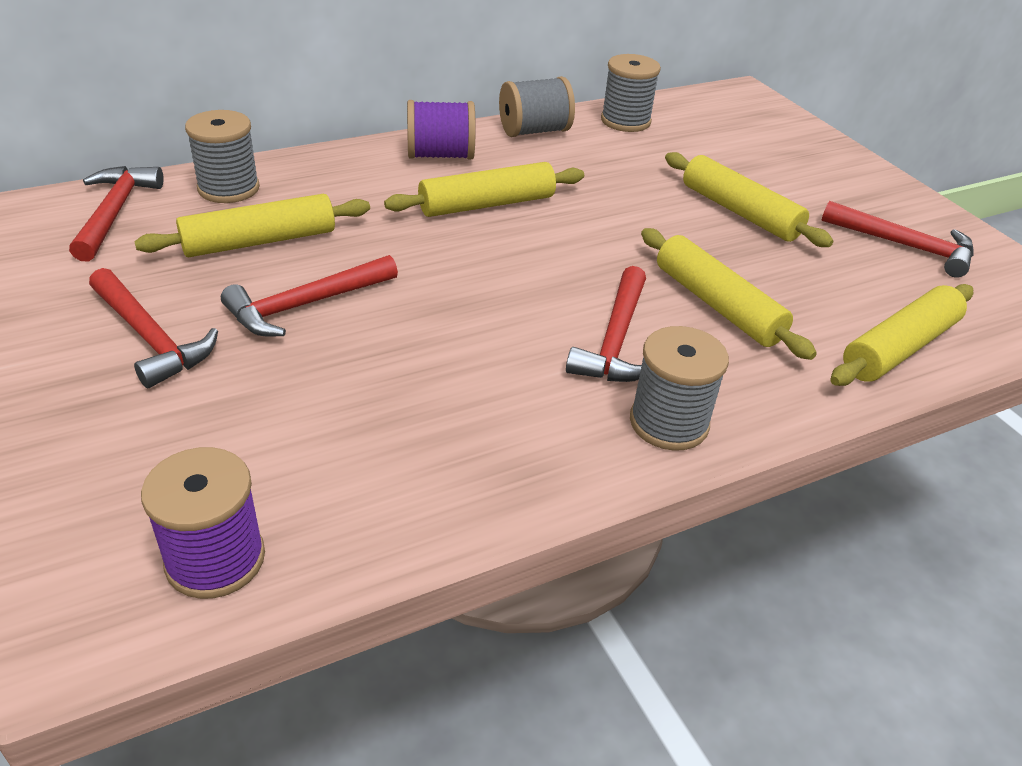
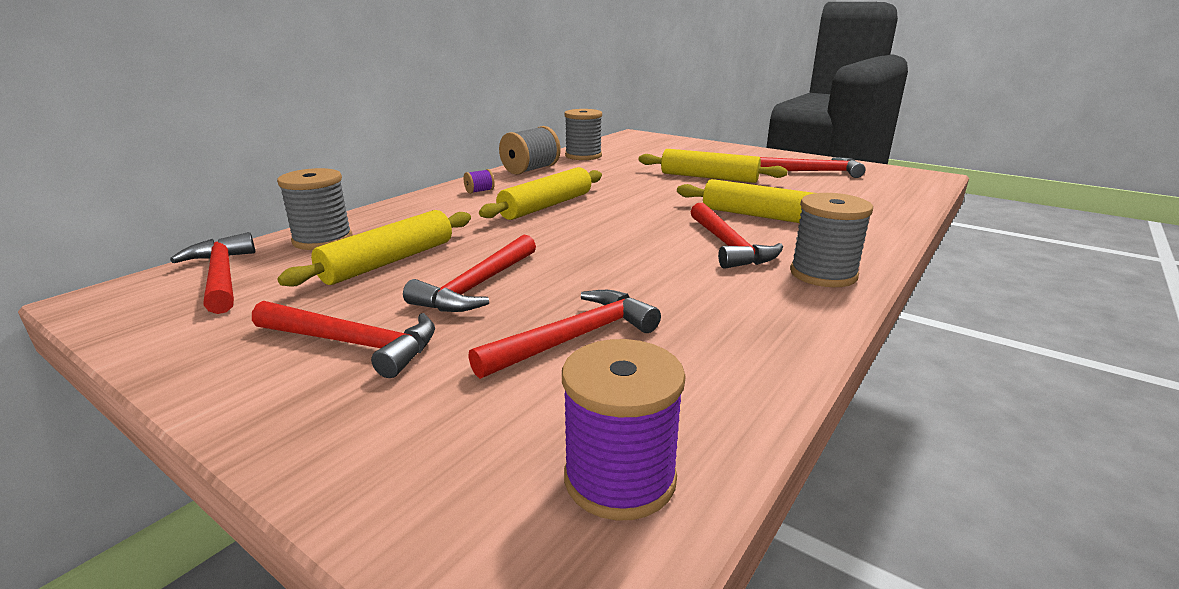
camera: 25 degrees left, 15 degrees down
(325, 405) = (574, 338): none -> red hammer
(440, 155) = (479, 191): purple spool -> purple spool, size x0.47
(899, 348) = (881, 209): yellow rolling pin -> none

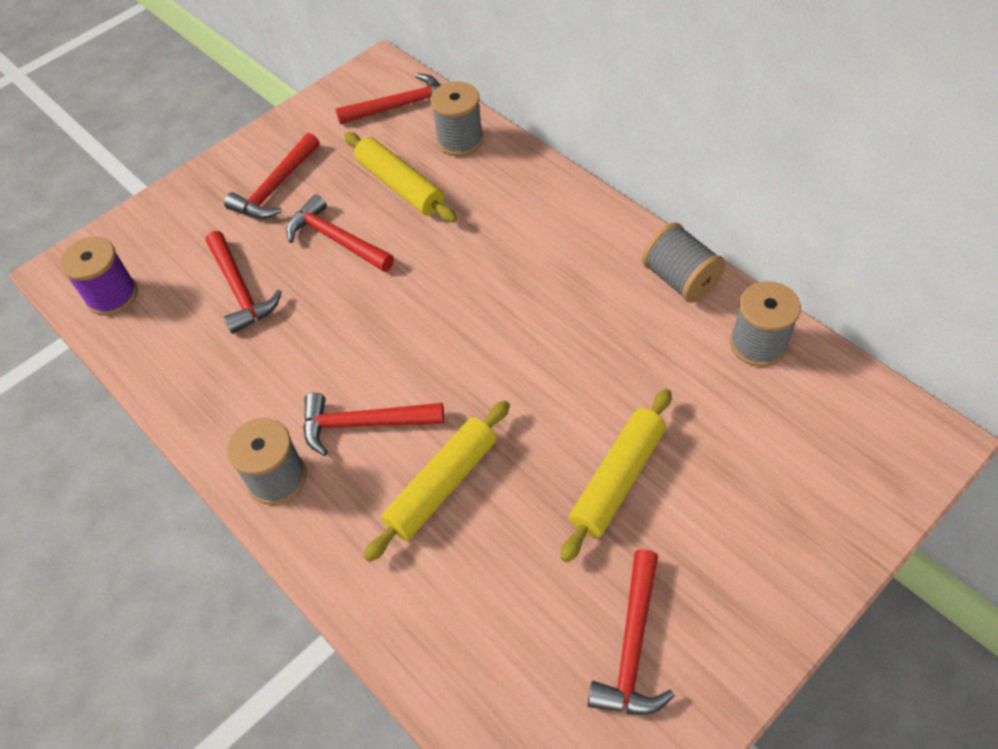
camera: 105 degrees right, 30 degrees up
(479, 191) = (587, 232): purple spool -> none
(546, 206) = (521, 289): yellow rolling pin -> none

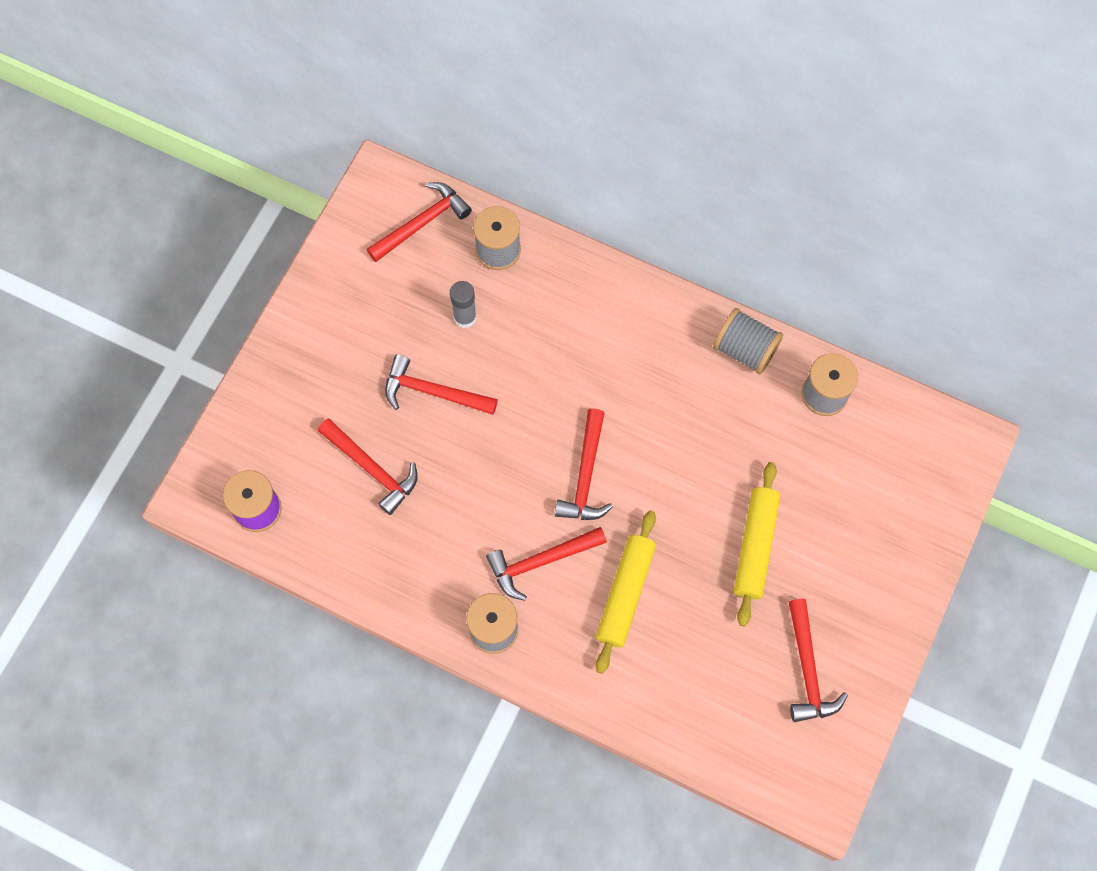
camera: 25 degrees left, 15 degrees up
(276, 187) = (348, 351): red hammer -> red hammer (586, 476)
(400, 186) = (465, 317): yellow rolling pin -> grey glue stick

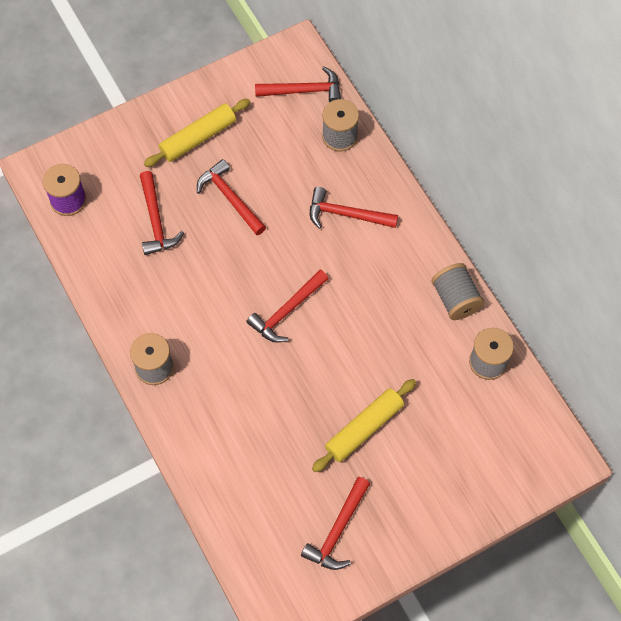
camera: 35 degrees right, 5 degrees down
(465, 317) = (286, 165): grey glue stick -> none
(541, 562) = (216, 346): red hammer -> red hammer (346, 214)
(625, 593) = (255, 401): yellow rolling pin -> yellow rolling pin (198, 137)

